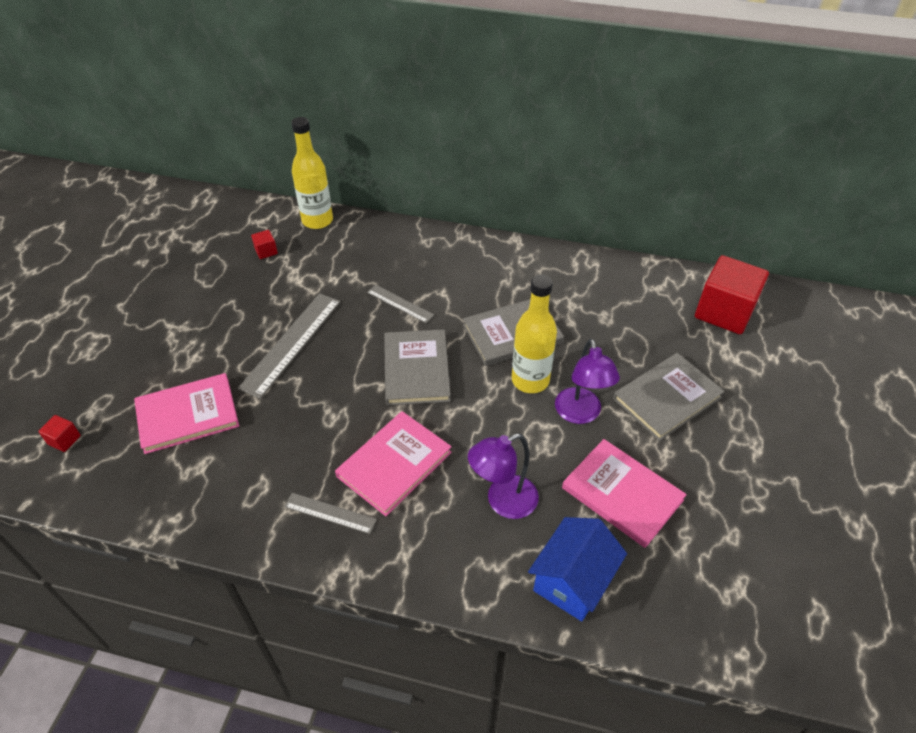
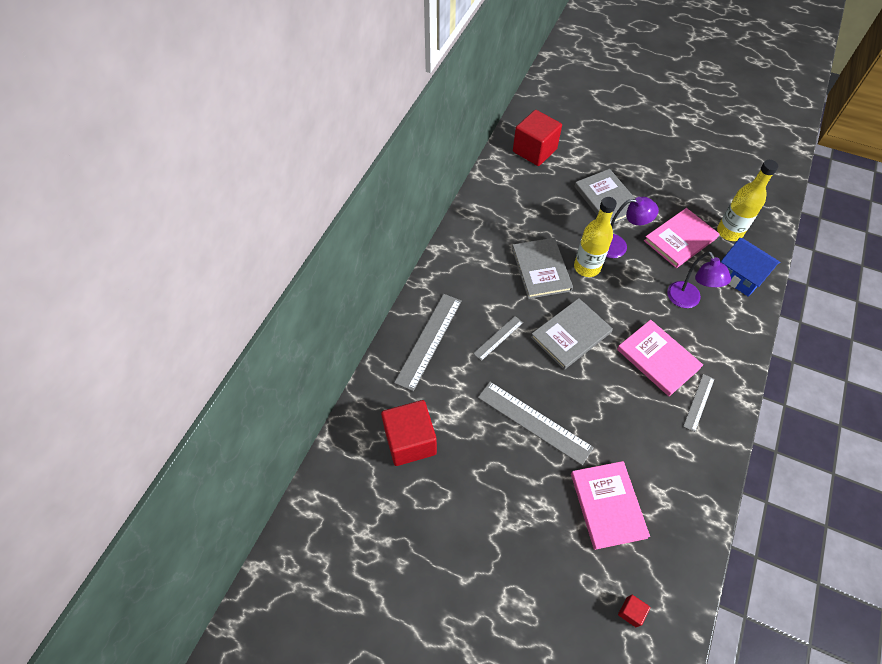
camera: 80 degrees left, 10 degrees up
(266, 251) = (410, 441): red cube -> red cube, size x2.41
(317, 220) = (374, 394): yellow bottle -> yellow bottle (729, 232)
(387, 250) = (429, 340): none -> grey ruler
(416, 369) = (571, 335): grey book -> grey book turned 45 degrees counterclockwise

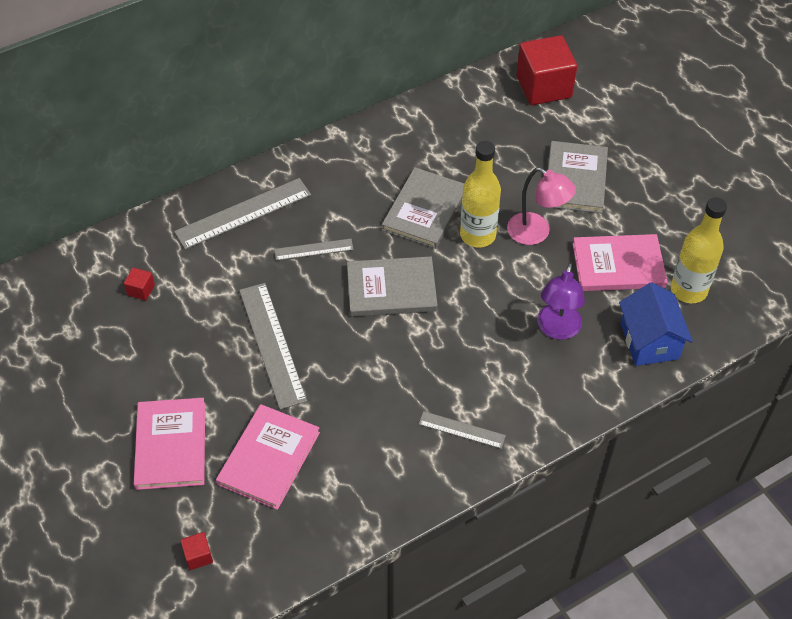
camera: 35 degrees right, 5 degrees down
(410, 441) = (141, 290): red cube -> red cube, size x0.42
(618, 246) = (536, 233): purple lamp -> pink lamp
(658, 359) = (461, 364): pink book -> pink book (171, 445)
(699, 402) = (461, 430): grey ruler -> grey ruler turned 45 degrees clockwise

